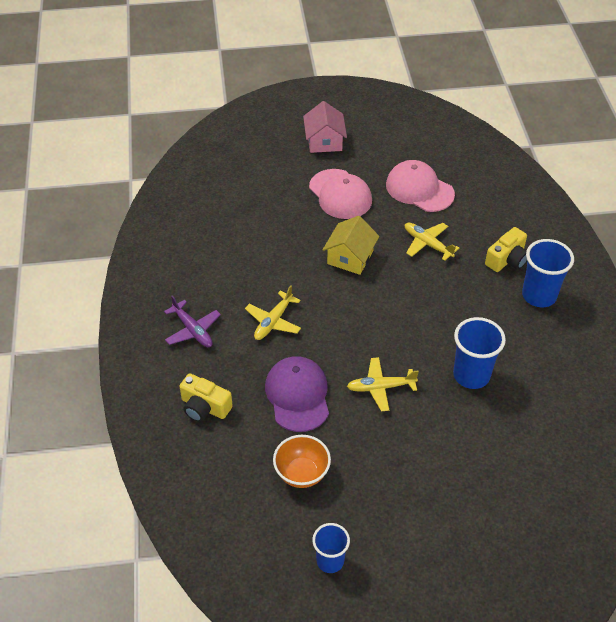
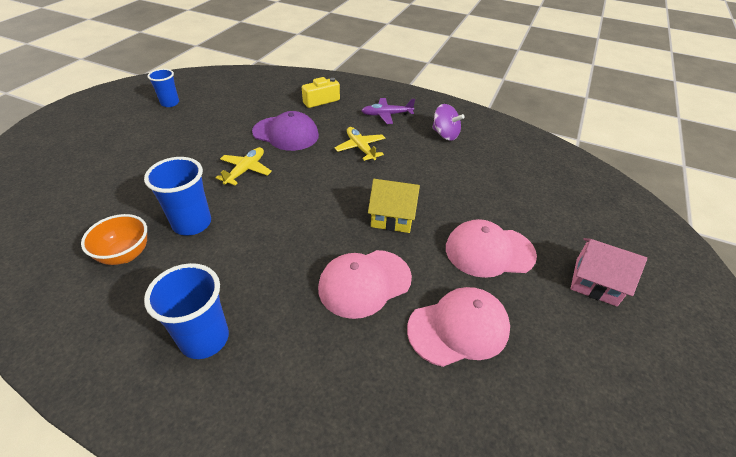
camera: 120 degrees right, 5 degrees down
(198, 269) = (445, 134): none -> purple spinning top
(302, 473) = (231, 114): orange bowl -> orange bowl (125, 254)
(350, 257) = (392, 216): yellow house -> yellow house turned 45 degrees counterclockwise
(427, 244) = (364, 283): yellow plane -> pink cap
(507, 259) = (279, 344): yellow camera -> none

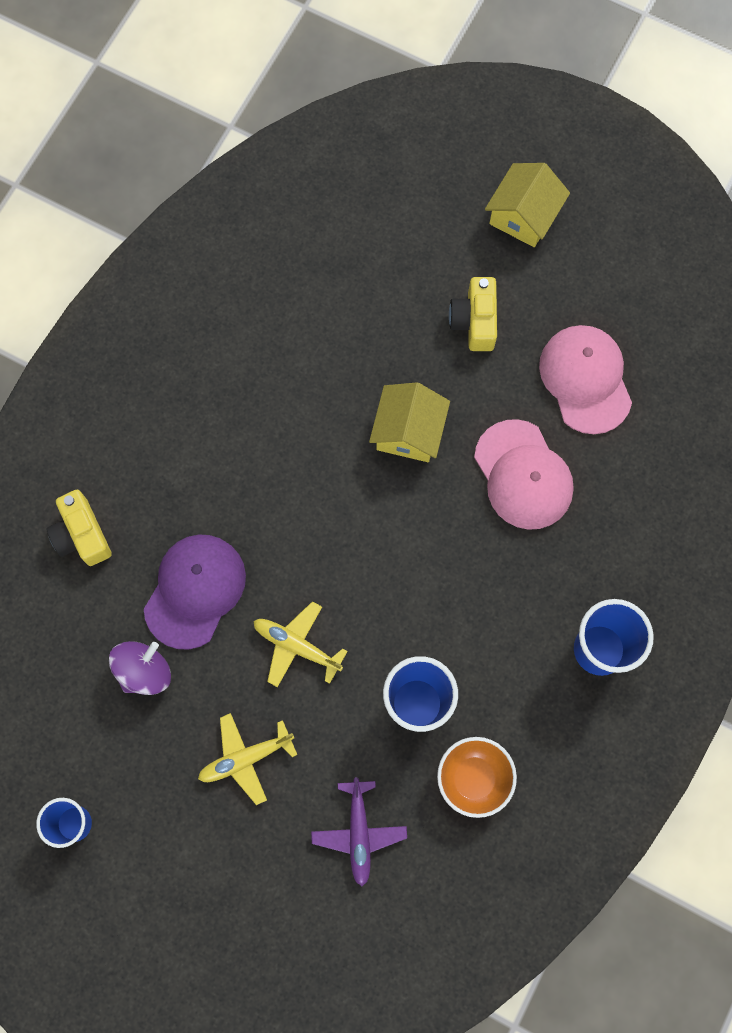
camera: 85 degrees left, 30 degrees up
(360, 148) = (243, 467): yellow plane -> yellow plane (245, 758)
(386, 115) = (142, 417): purple plane -> purple plane (359, 833)
(445, 134) = (211, 328): purple spinning top -> purple spinning top (144, 671)
(489, 251) = (474, 321): pink cap -> yellow camera
(595, 282) = (523, 216): pink house -> yellow house

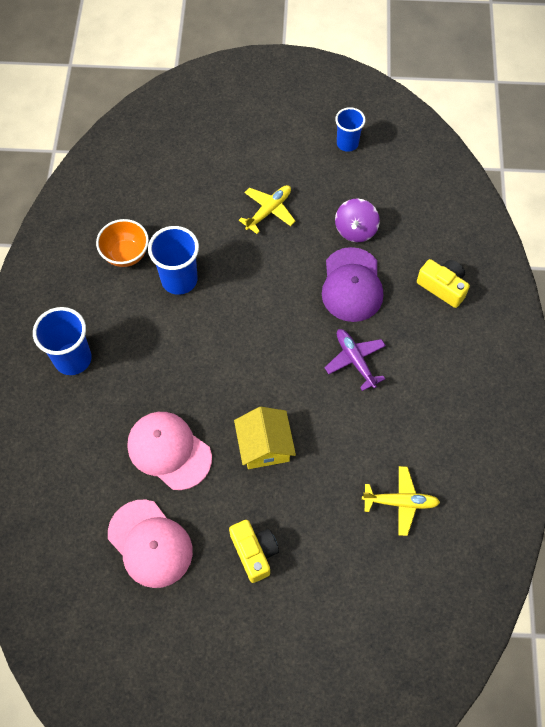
camera: 155 degrees right, 10 degrees down
(296, 646) = (270, 281): yellow plane -> yellow plane (401, 502)
(359, 833) = (182, 201): purple plane -> purple plane (355, 360)
(523, 216) = (254, 665): yellow house -> none

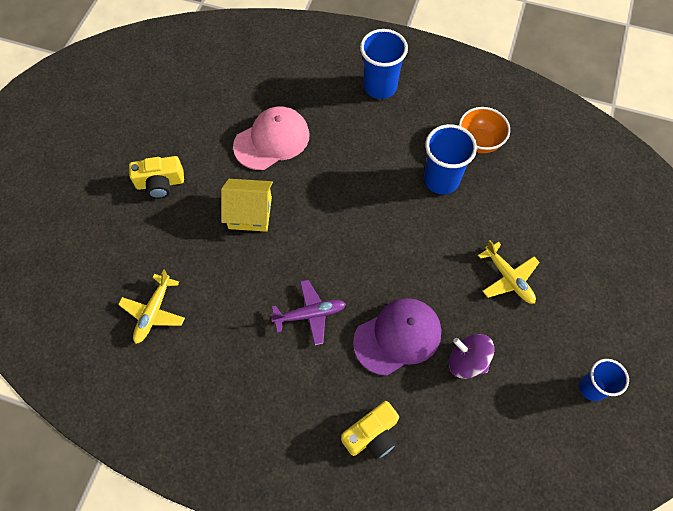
camera: 105 degrees right, 0 degrees up
(150, 543) = (198, 113): pink cap -> none
(352, 285) = (398, 337): purple cap -> purple cap turned 135 degrees clockwise

